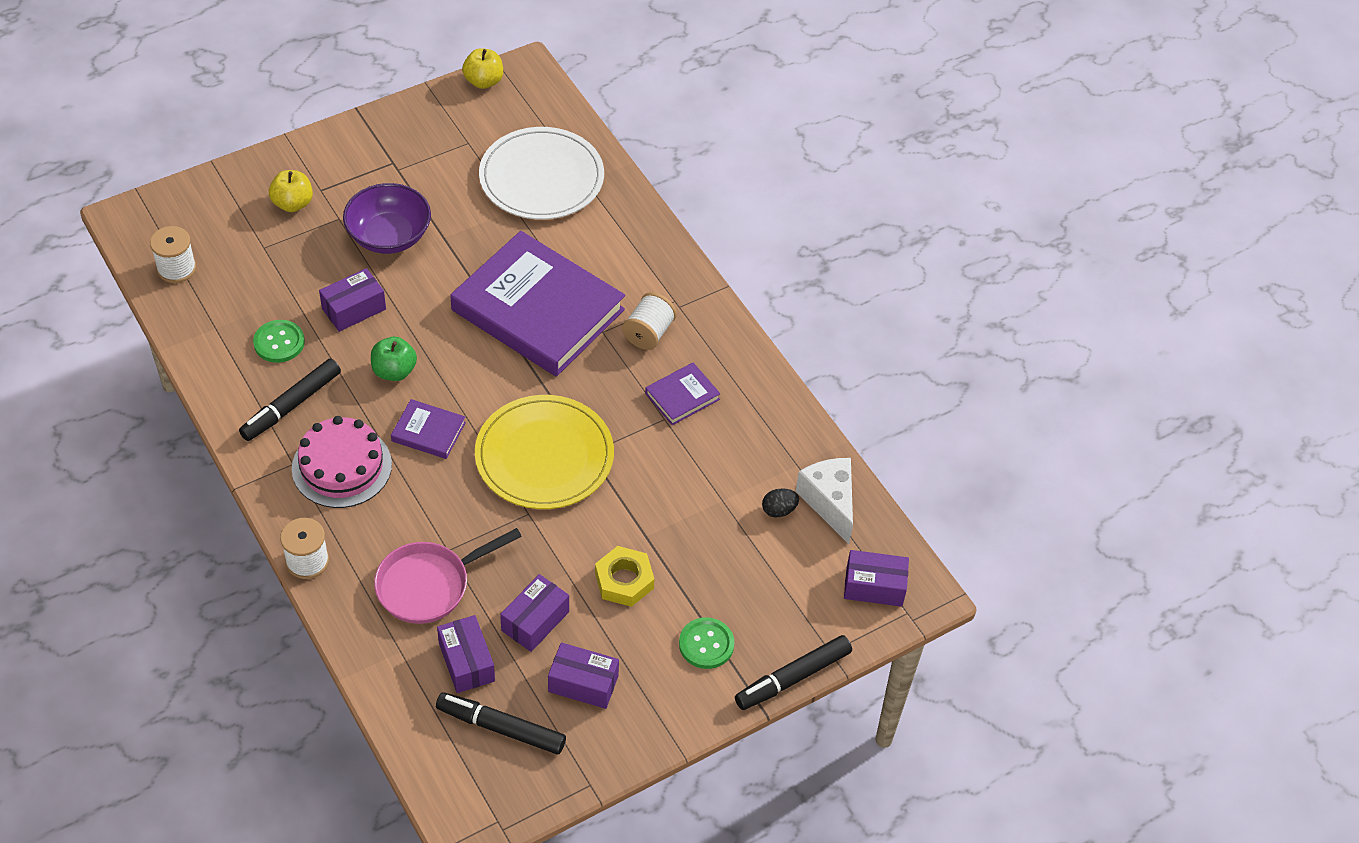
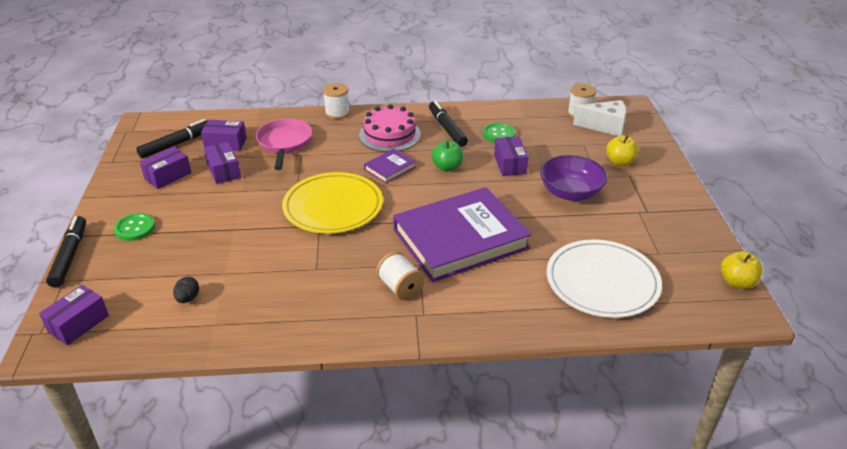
camera: 120 degrees right, 15 degrees down
(624, 580) = (213, 210): yellow nut -> none
(682, 396) = (328, 285): purple book -> none
(829, 502) = (166, 329): white cheese -> white cheese (605, 126)

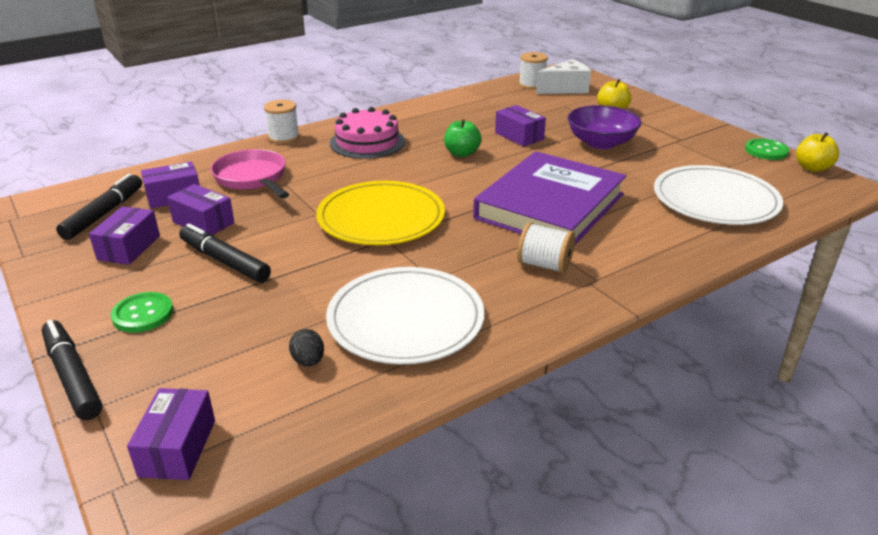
camera: 30 degrees left, 5 degrees down
(269, 293) = (405, 319): none -> white plate
(390, 168) = (403, 169): purple book -> none
(447, 128) = (421, 123): black marker -> black marker (224, 261)
(498, 134) = (478, 116): green button -> green button (766, 151)

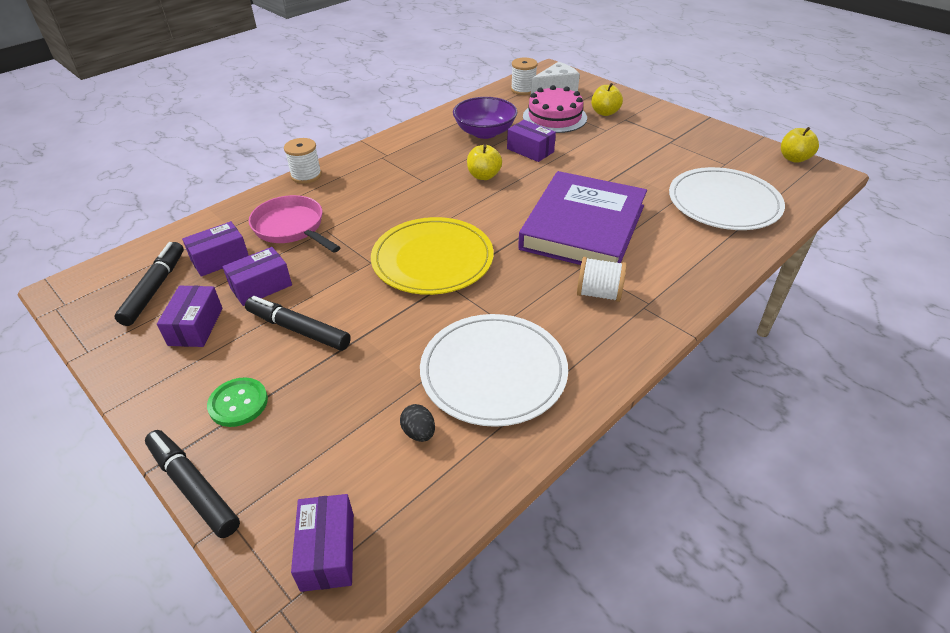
camera: 10 degrees left, 10 degrees up
(203, 222) = (261, 286): purple box -> purple box turned 60 degrees counterclockwise
(367, 142) = (390, 172): pink cake -> pink cake (554, 117)
(462, 153) = (484, 176): green apple -> yellow apple
(601, 143) = (606, 150): purple bowl -> purple bowl (485, 132)
(766, 151) = (750, 144): green button -> none

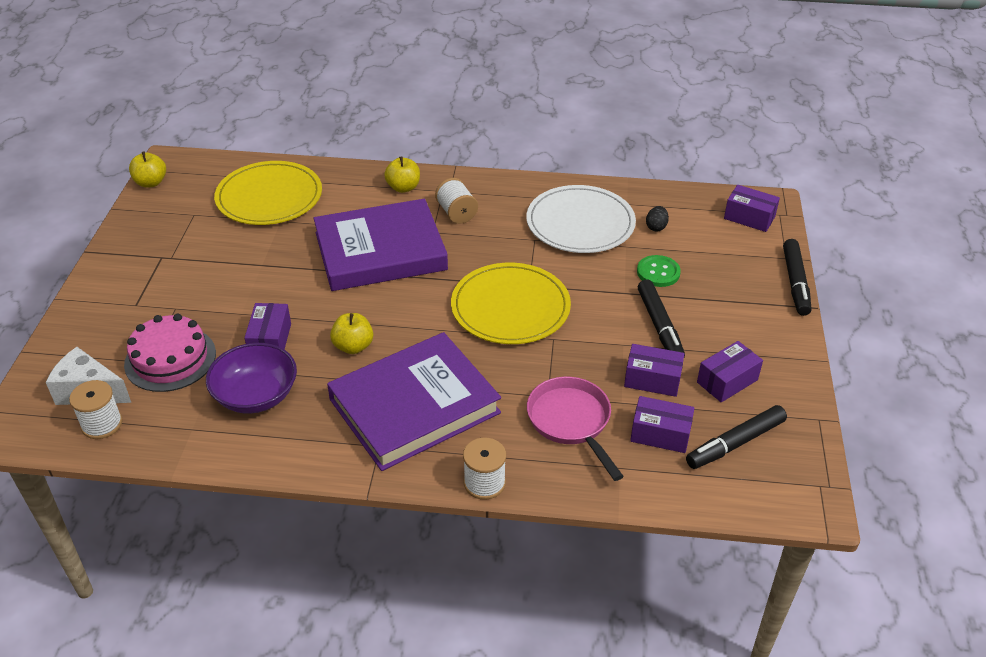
camera: 130 degrees left, 0 degrees up
(238, 403) = (738, 307): green button -> green button (658, 272)
(291, 228) = (571, 421): pink pan -> pink pan turned 150 degrees clockwise
(327, 551) = (749, 217): purple box -> purple box turned 75 degrees clockwise
(398, 177) = (414, 406): none -> purple book
(605, 113) = (128, 325): yellow apple -> yellow apple (403, 188)
(724, 203) = (269, 197): white plate -> yellow plate

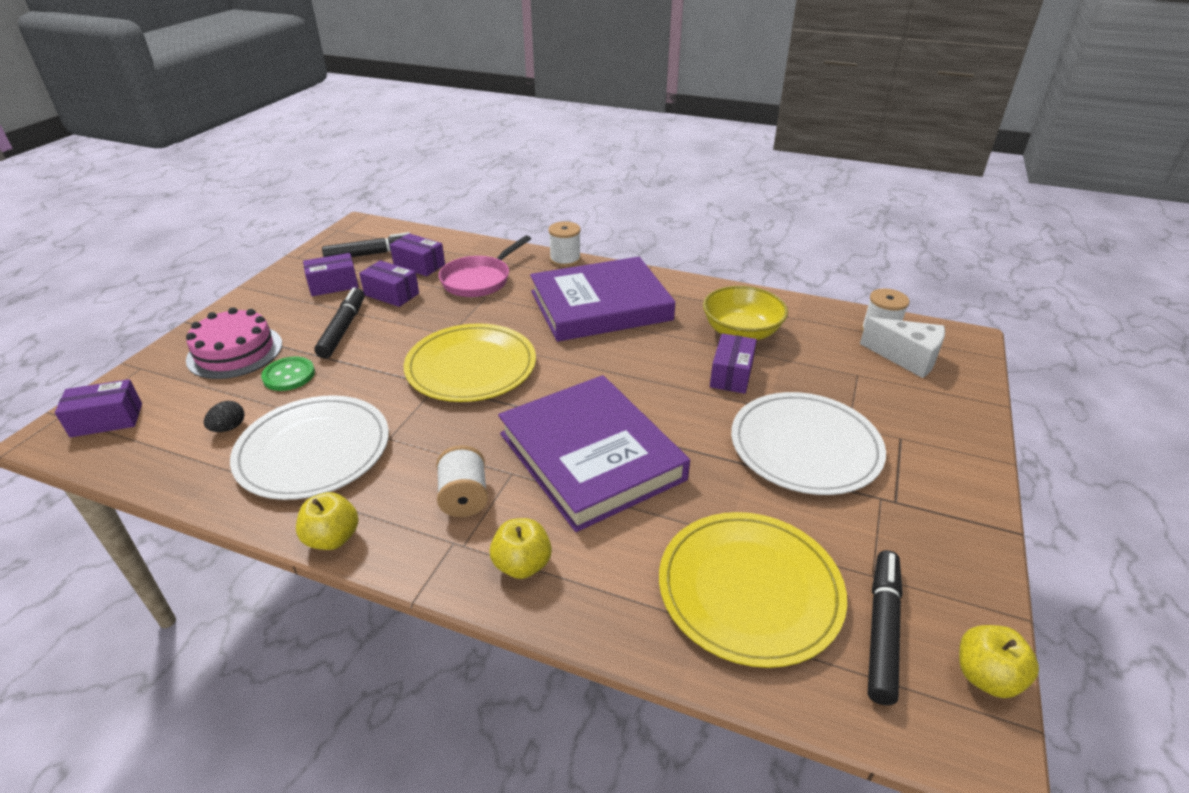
camera: 165 degrees left, 5 degrees down
(170, 359) = (835, 374): pink cake -> pink cake (235, 351)
(216, 285) = (805, 446): none -> white plate
(256, 395) = (741, 332): purple bowl -> yellow bowl
(353, 346) = (645, 356): yellow apple -> yellow apple (332, 538)
(380, 251) = (590, 456): purple book -> purple book turned 60 degrees clockwise
(571, 421) = (479, 280): pink pan -> pink pan turned 45 degrees clockwise
(749, 217) = (107, 420): purple box -> purple box turned 60 degrees counterclockwise
(795, 282) = (169, 343): black marker -> black marker (881, 630)

